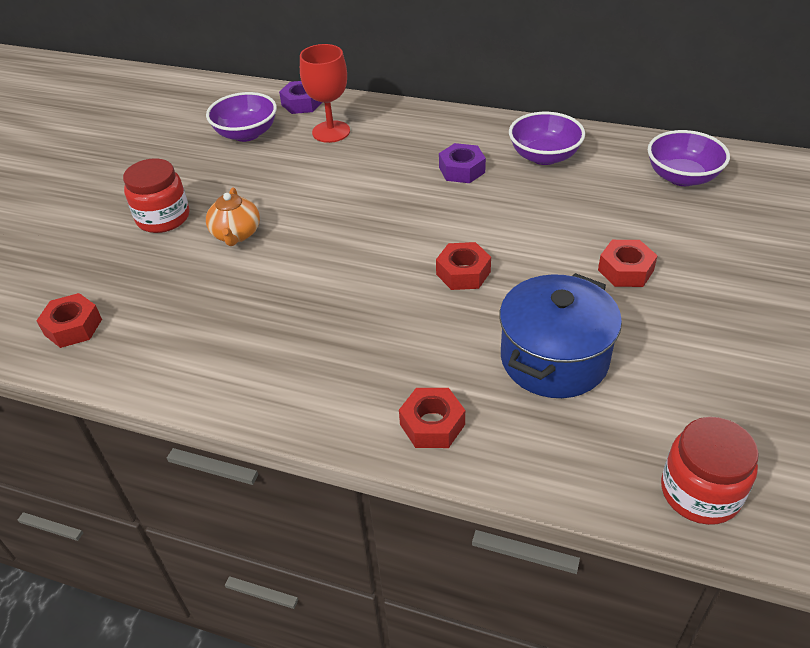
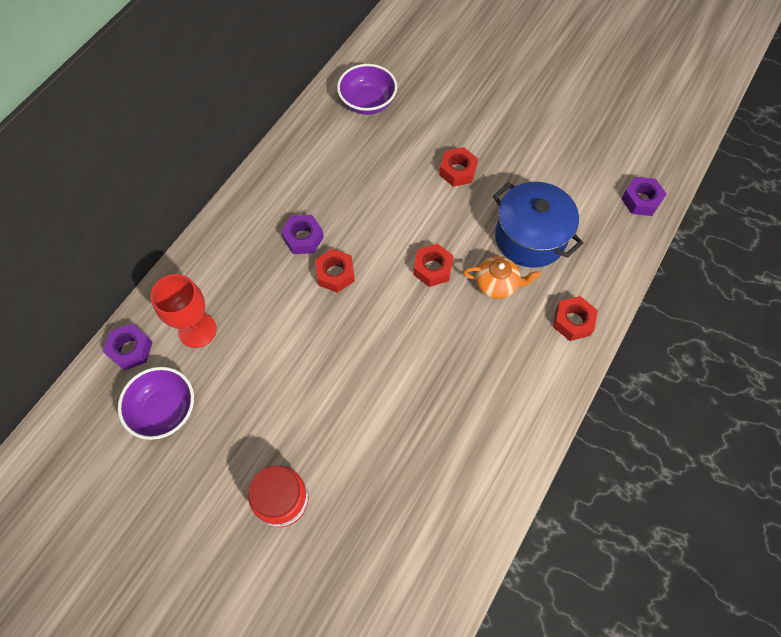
camera: 80 degrees left, 20 degrees up
(73, 327) = (418, 583): red nut -> red nut (335, 274)
(236, 234) = (331, 432): orange teapot -> orange teapot (497, 284)
(544, 156) = (307, 176): purple bowl -> none
(700, 492) = (641, 200): red jar -> purple nut

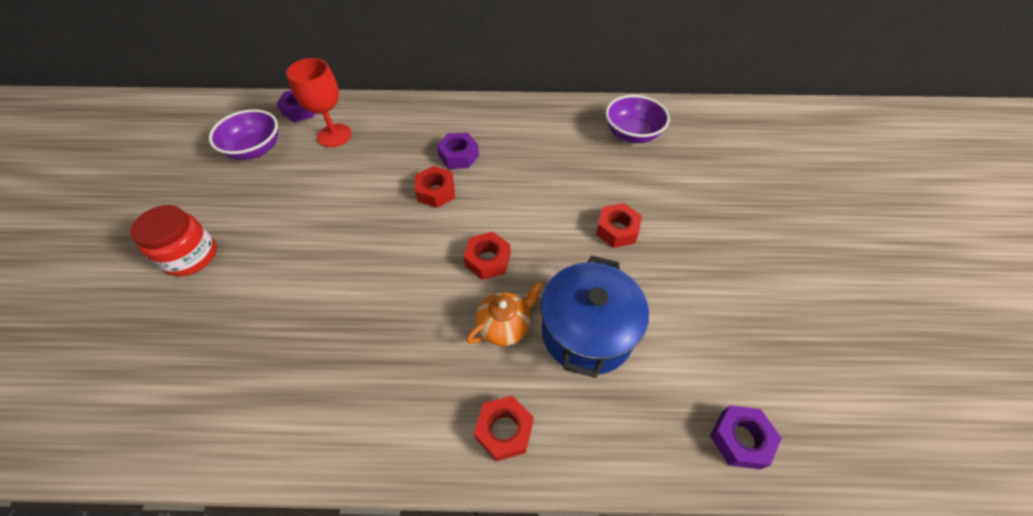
camera: 60 degrees right, 10 degrees down
(497, 284) = (505, 326): orange teapot -> orange teapot turned 105 degrees counterclockwise

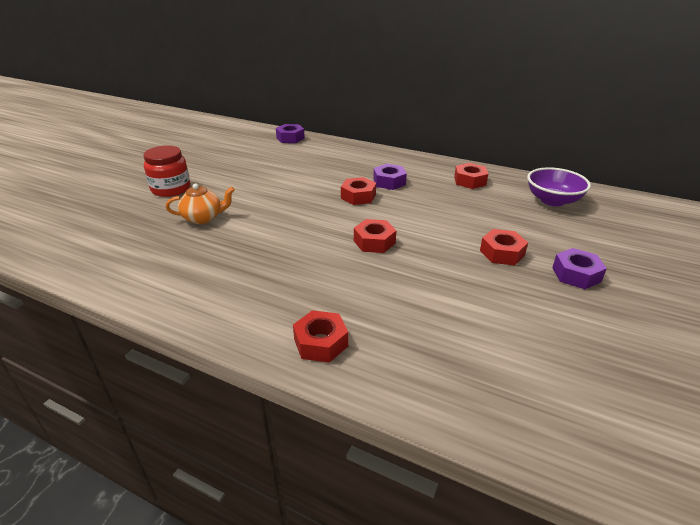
camera: 25 degrees right, 20 degrees down
(255, 149) = (247, 150): purple bowl -> none
(334, 135) = (304, 154): red goblet -> none
(505, 326) = (363, 282): orange teapot -> orange teapot (203, 218)
(542, 128) = (469, 181): none -> red nut
(587, 332) = (433, 306): blue pot -> none
(740, 439) = (550, 429): purple nut -> purple nut (576, 274)

